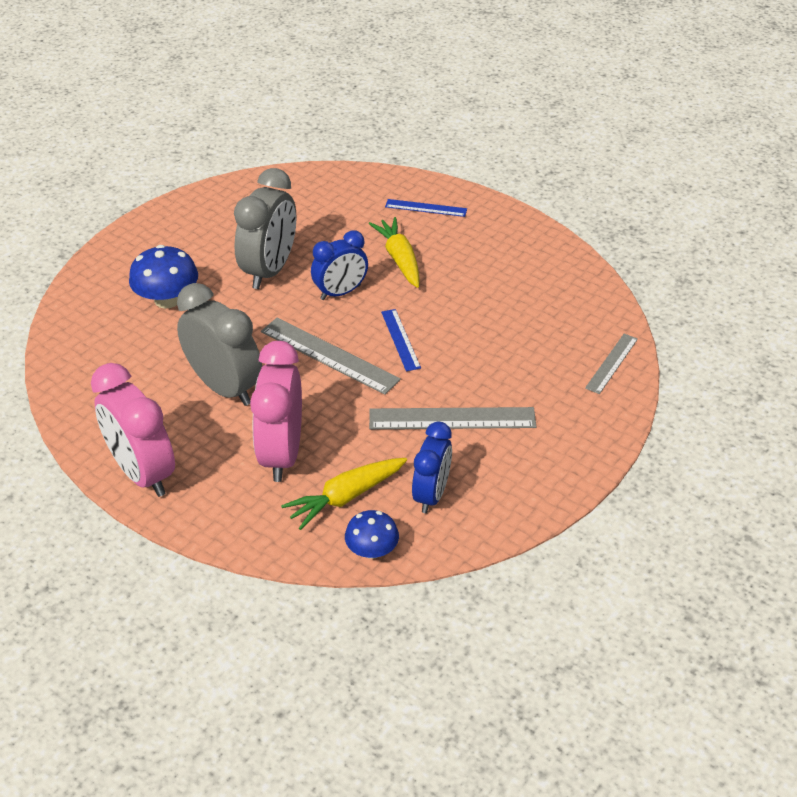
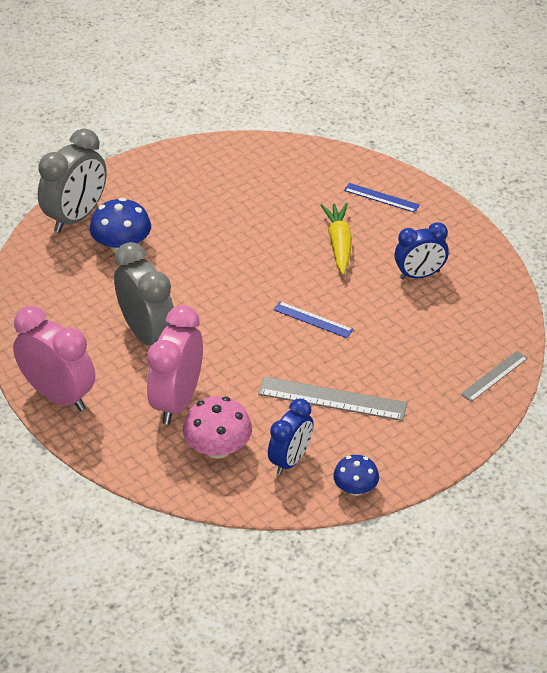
camera: 15 degrees right, 0 degrees up
(142, 473) = (59, 396): pink clock -> pink clock turned 150 degrees clockwise
(270, 270) = (219, 235): grey clock -> grey clock (76, 217)
(329, 355) = (245, 322): grey ruler -> none
(340, 292) = (275, 266): blue clock -> blue clock (419, 275)
(345, 497) = (218, 448): yellow carrot -> pink mushroom
(372, 550) = (225, 495): blue mushroom -> blue mushroom (355, 488)
(400, 339) = (313, 319): blue ruler -> blue ruler turned 60 degrees counterclockwise

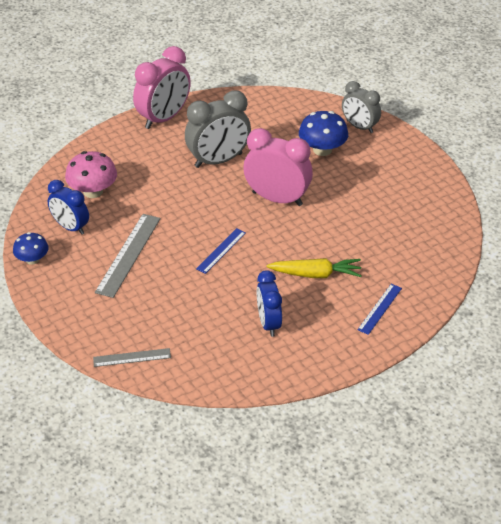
camera: 95 degrees right, 0 degrees up
(76, 217) = (359, 127): grey clock -> grey clock, size x0.65
(177, 401) = (145, 173): pink clock -> pink clock (277, 198)
(494, 376) = (132, 357): grey ruler -> grey ruler turned 60 degrees counterclockwise

